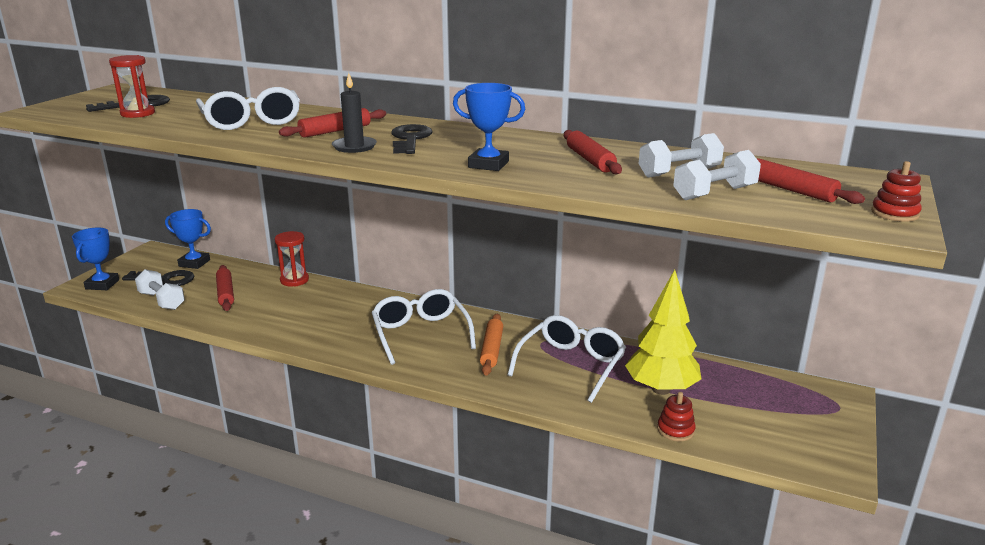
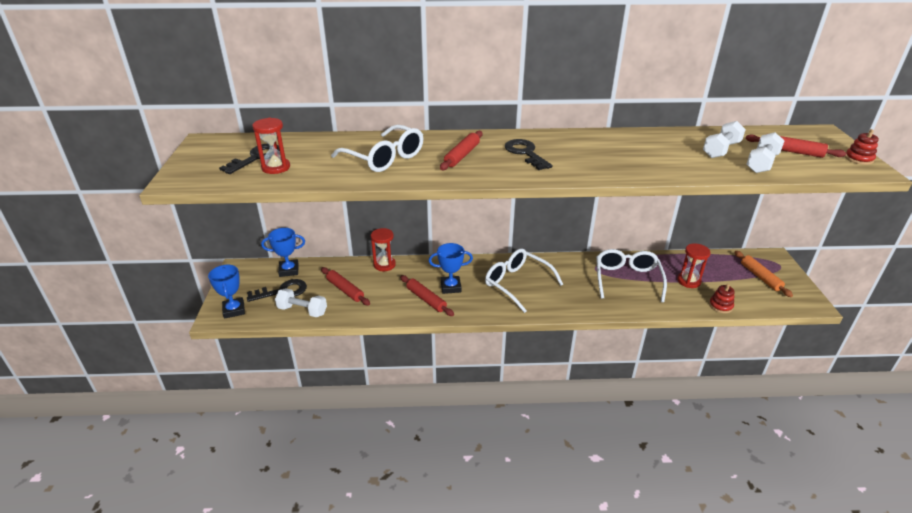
camera: 25 degrees left, 10 degrees up
(354, 147) = (501, 169): black candle -> none
(488, 164) = (610, 167): blue trophy -> blue trophy (450, 287)
(492, 349) = (572, 282): orange rolling pin -> orange rolling pin (760, 277)
(590, 160) = (660, 149): red rolling pin -> red rolling pin (426, 299)
(661, 389) = (688, 281): yellow tree -> red hourglass

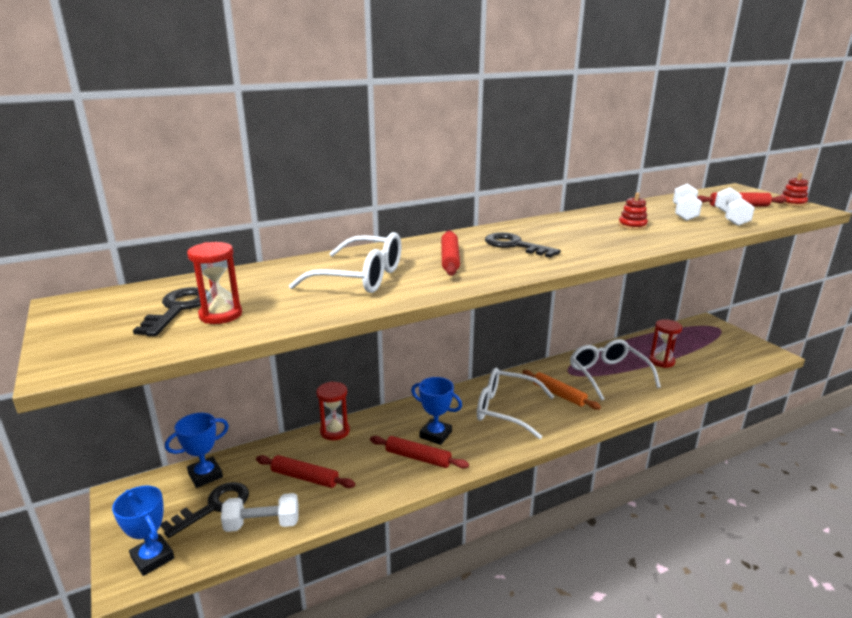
camera: 25 degrees left, 10 degrees down
(450, 287) = (435, 434): blue trophy -> blue trophy turned 60 degrees clockwise
(720, 306) = (708, 377): red stacking toy -> red stacking toy (632, 225)
(760, 277) = (714, 342): orange rolling pin -> orange rolling pin (559, 394)

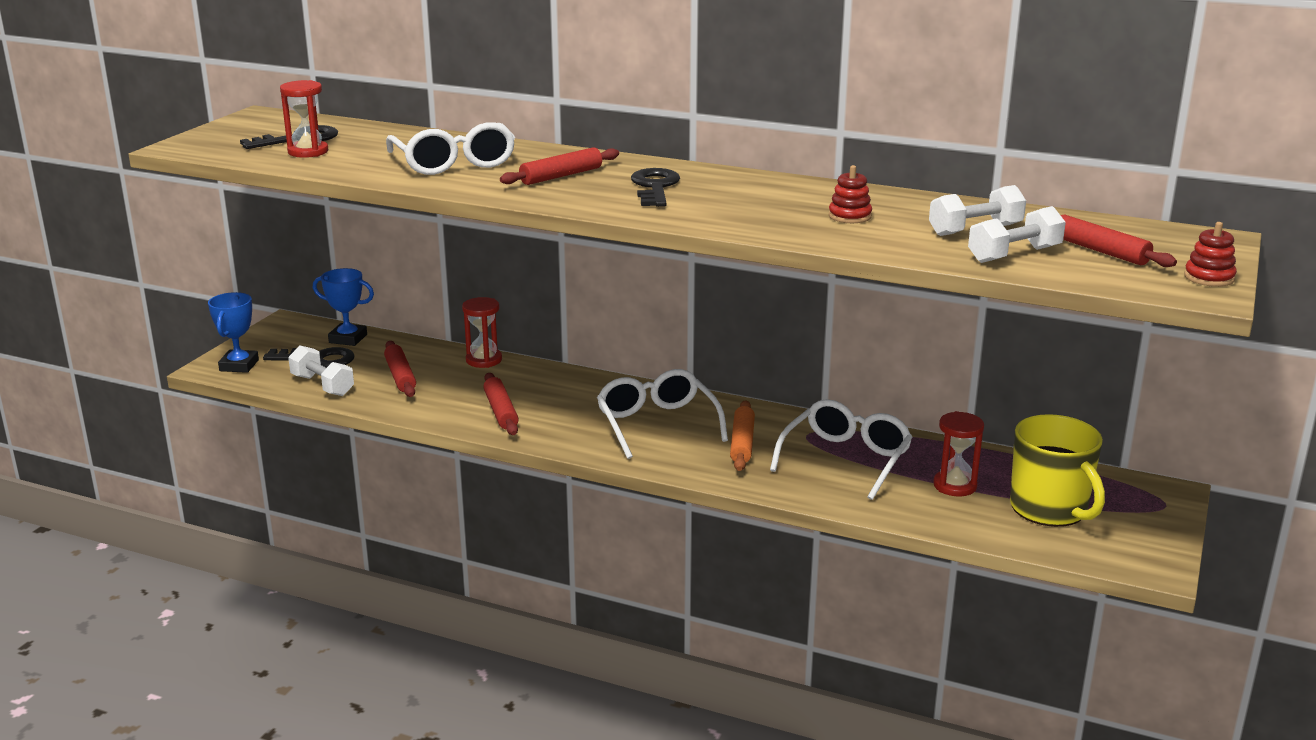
camera: 50 degrees right, 0 degrees up
(435, 434) = (552, 406): blue trophy -> none
(703, 351) = (1049, 509): none -> yellow mug

